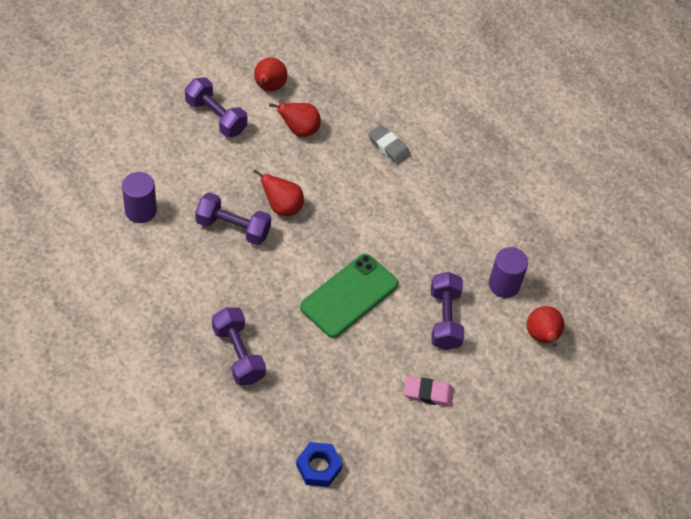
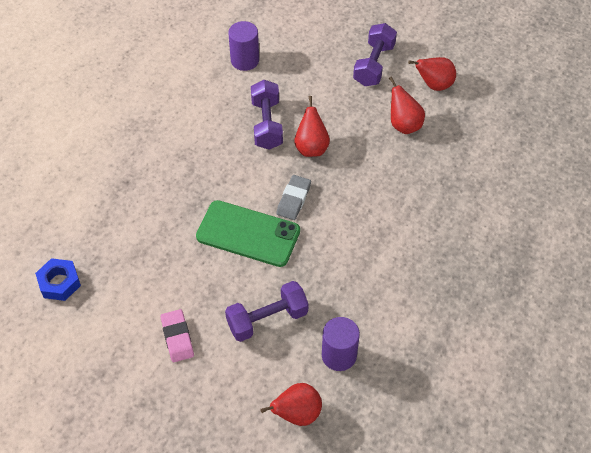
camera: 70 degrees right, 0 degrees up
(238, 354) = (143, 181): purple dumbbell -> none
(388, 147) = (435, 197): grey eraser -> grey eraser (293, 199)

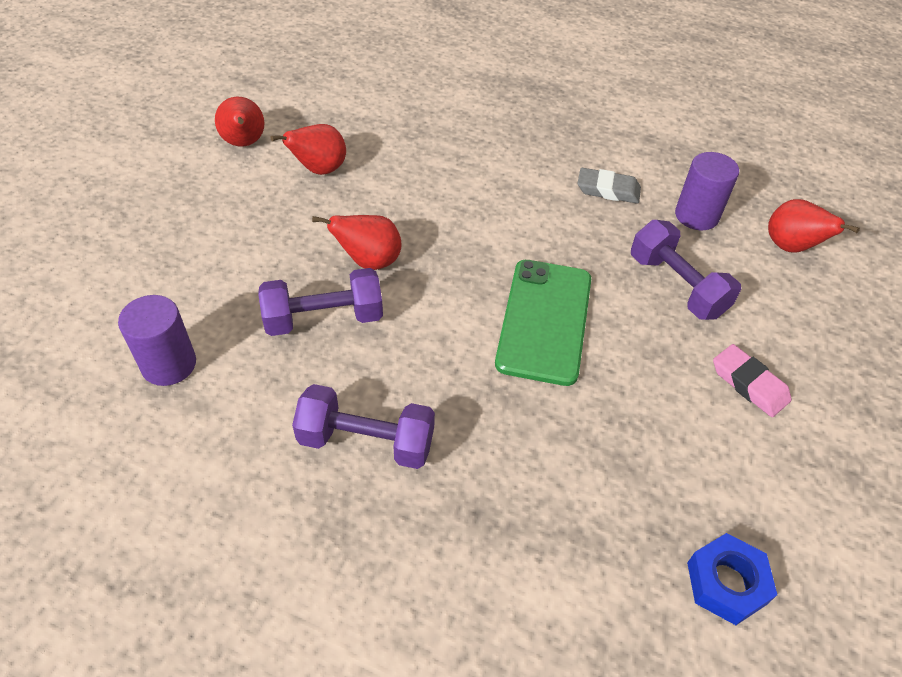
camera: 100 degrees left, 5 degrees down
(177, 337) = (749, 384): pink eraser -> pink eraser turned 75 degrees clockwise
(293, 199) = (470, 274): grey eraser -> grey eraser (608, 190)
(374, 65) = (198, 202): purple dumbbell -> purple dumbbell (366, 441)

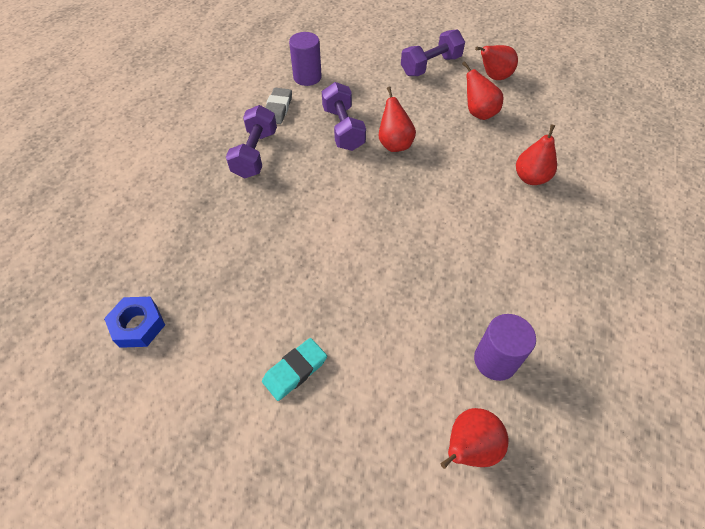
camera: 90 degrees right, 5 degrees up
(447, 146) = (530, 178): none -> red pear
(544, 321) = (351, 237): green phone -> none
(608, 190) = (511, 288): grey eraser -> grey eraser (278, 109)
(676, 286) = (398, 330): purple dumbbell -> purple dumbbell (430, 66)
(749, 384) = (295, 370): pink eraser -> turquoise eraser

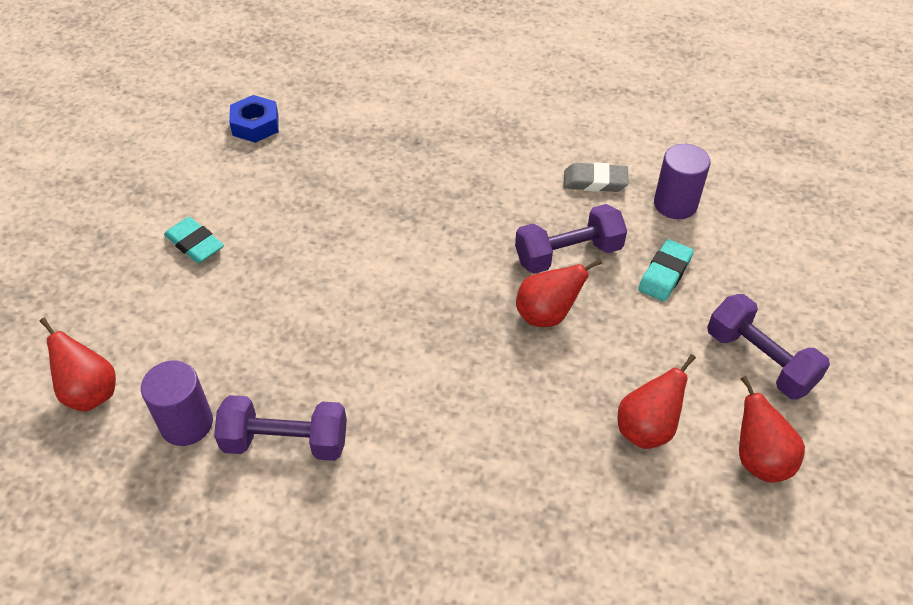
camera: 85 degrees right, 5 degrees down
(255, 154) = (502, 171): purple dumbbell -> purple dumbbell (285, 442)
(365, 90) = (665, 274): none -> turquoise eraser
(530, 178) = (500, 495): red pear -> none

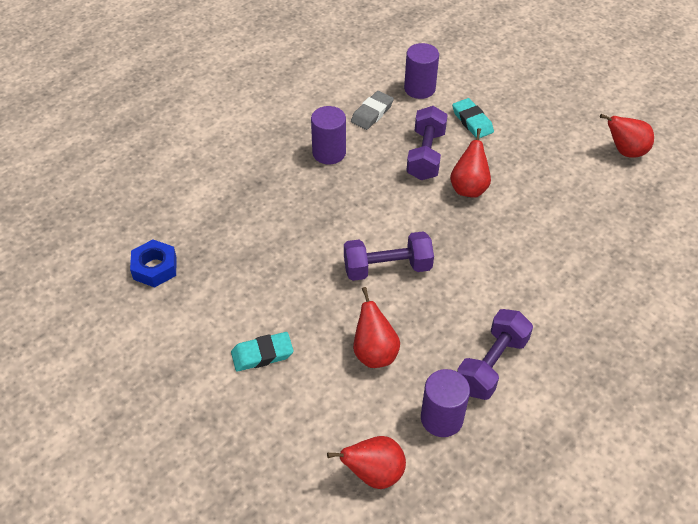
camera: 60 degrees left, 0 degrees up
(502, 174) = (329, 153): none -> purple cylinder
(647, 429) = (580, 185): red pear -> red pear (374, 353)
(759, 360) = (560, 117): purple dumbbell -> purple dumbbell (387, 268)

